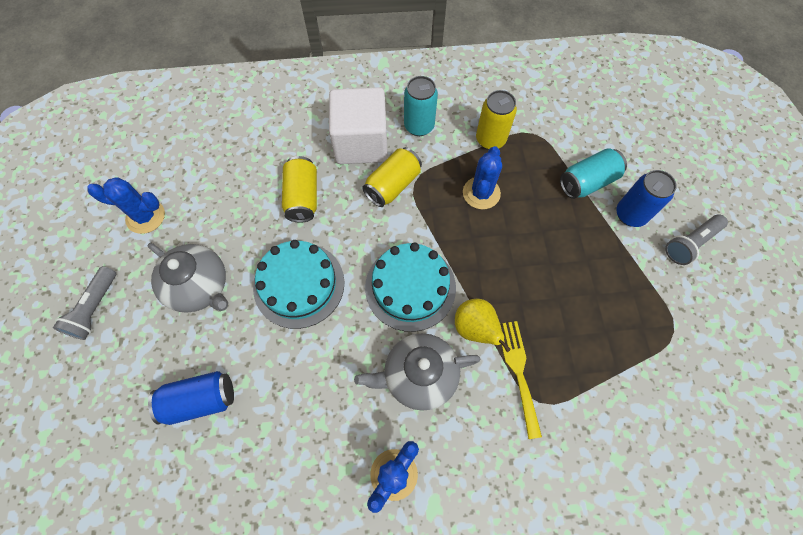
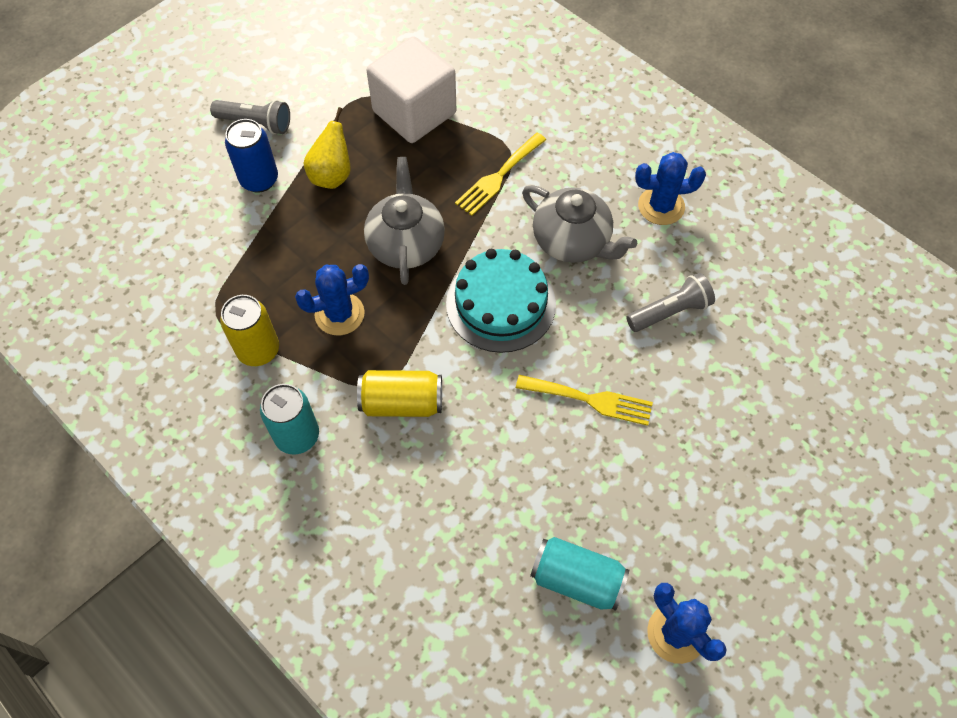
camera: 130 degrees left, 5 degrees down
(95, 308) = (805, 572): grey flashlight -> grey flashlight (670, 311)
(200, 287) = (683, 490): grey teapot -> grey teapot (406, 244)
(200, 400) = (765, 388): blue can -> none
(299, 284) = (590, 400): turquoise cake -> yellow fork
(302, 197) = (497, 481): yellow can -> none
(361, 143) = (373, 479): white cube -> white cube (414, 112)
(475, 329) = (491, 228): yellow pear -> yellow pear (332, 175)
(587, 182) = (246, 232): turquoise can -> turquoise can (576, 579)

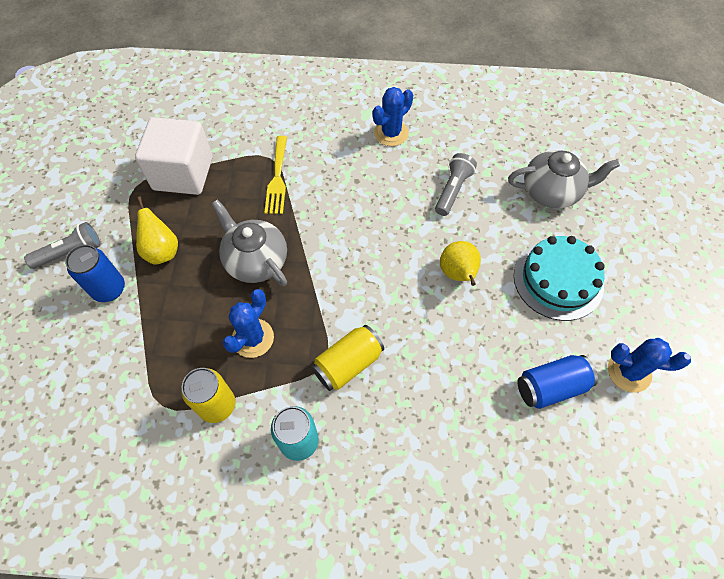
camera: 40 degrees left, 0 degrees up
(500, 303) = (351, 255): turquoise cake -> turquoise cake (558, 280)
(572, 241) = (359, 187): grey teapot -> grey teapot (552, 191)
(576, 579) = (550, 386): turquoise can -> blue can
(590, 400) = (458, 274): yellow fork -> yellow pear

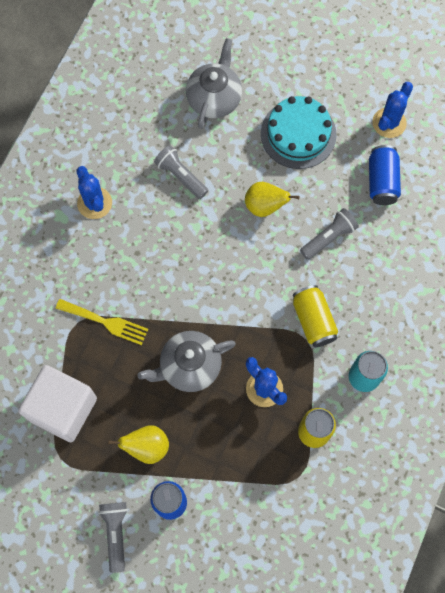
camera: 70 degrees left, 10 degrees up
(452, 349) = (329, 237): none -> grey flashlight

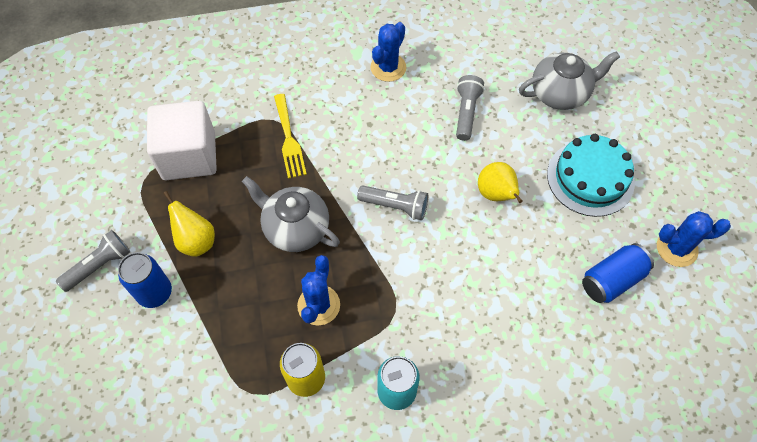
camera: 55 degrees right, 10 degrees down
(313, 320) = (419, 306): yellow can -> none
(329, 237) = (513, 268): grey flashlight -> grey flashlight (395, 206)

